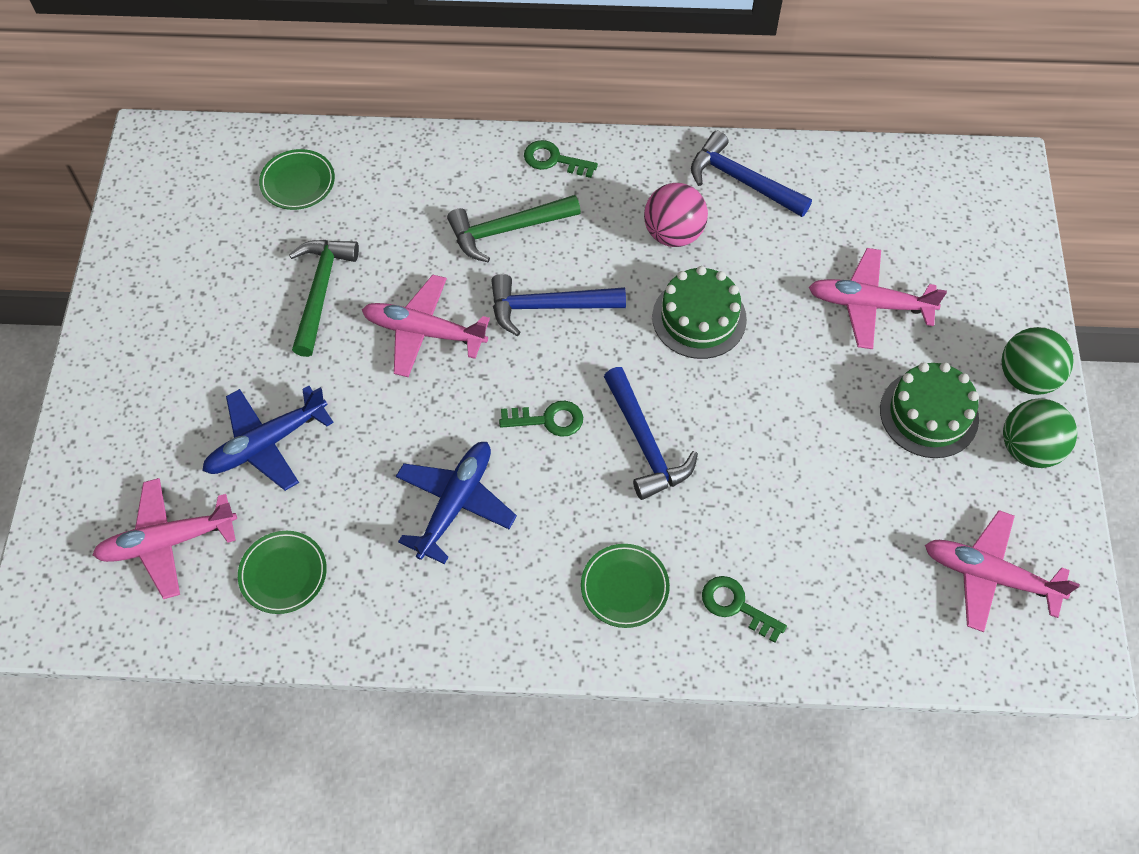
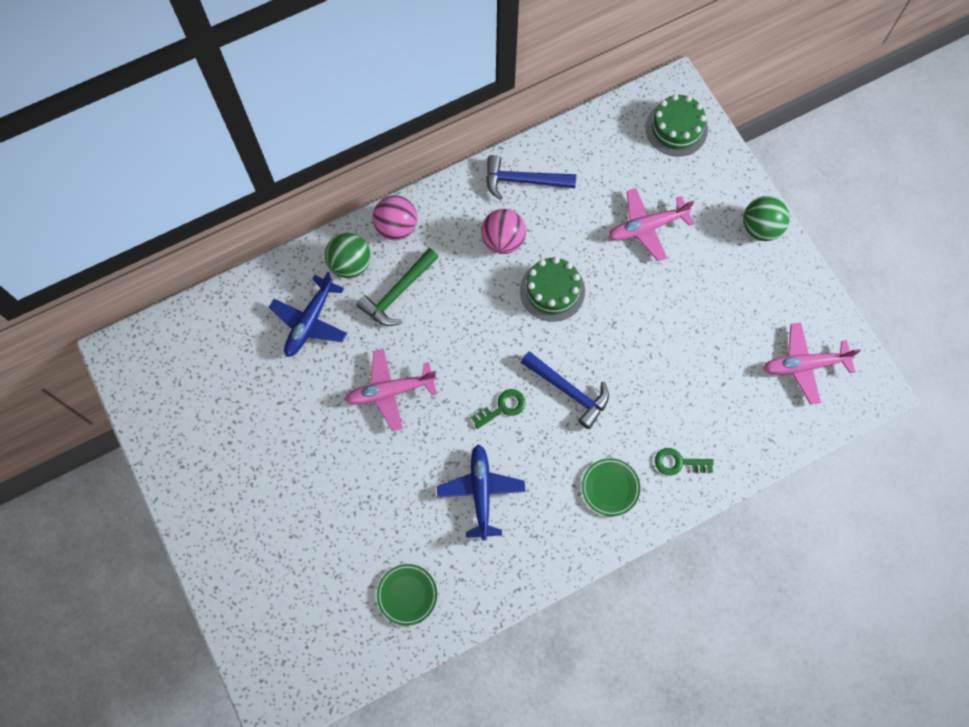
camera: 30 degrees left, 10 degrees up
(167, 542) = (322, 616): pink plane -> none
(266, 443) = (341, 519): blue plane -> blue plane (310, 322)
(298, 182) = (239, 331): green plate -> none
(320, 291) = (306, 400): green hammer -> none
(548, 306) = (456, 332): blue hammer -> none
(553, 160) = (396, 227): green key -> pink ball
(929, 414) = (719, 282): green cake -> green cake (676, 128)
(1028, 448) = (785, 273): green ball -> green ball (350, 264)

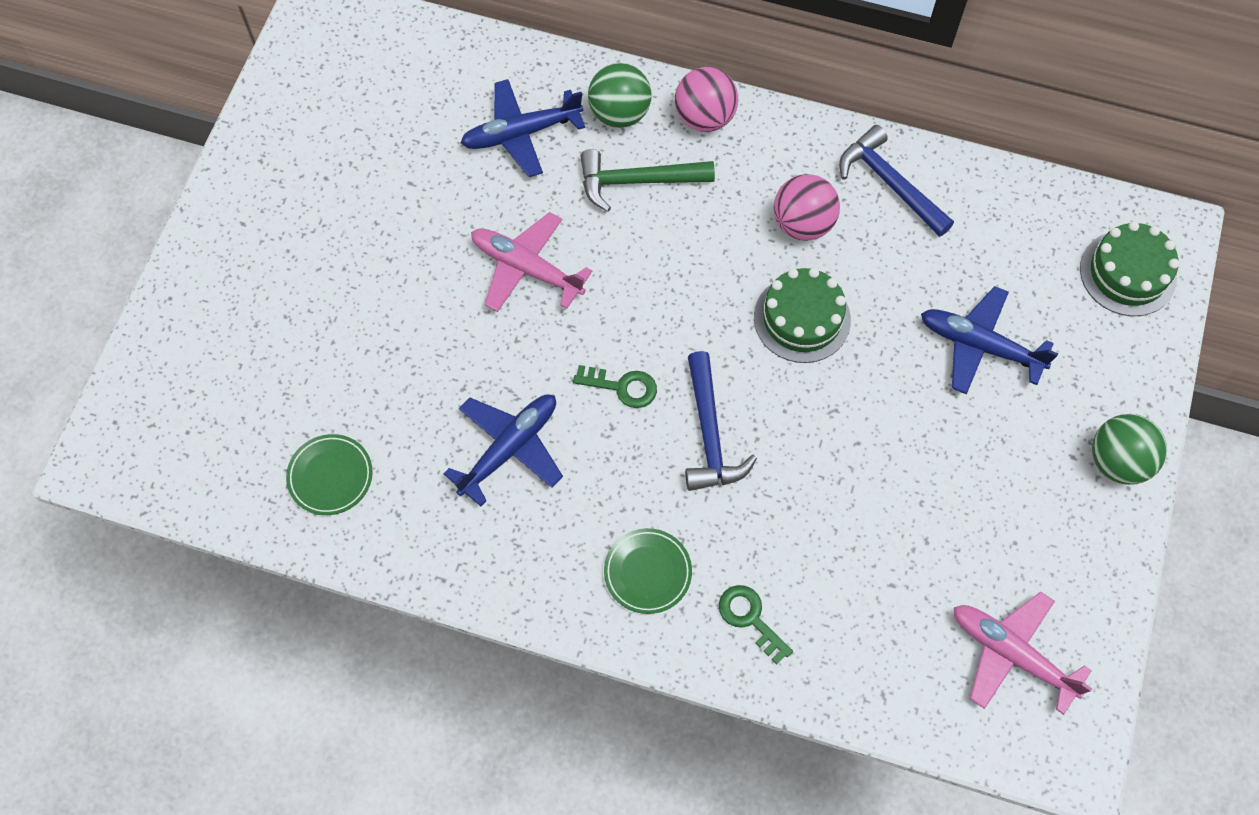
camera: 45 degrees right, 5 degrees down
(646, 227) = (979, 345): pink plane -> blue plane

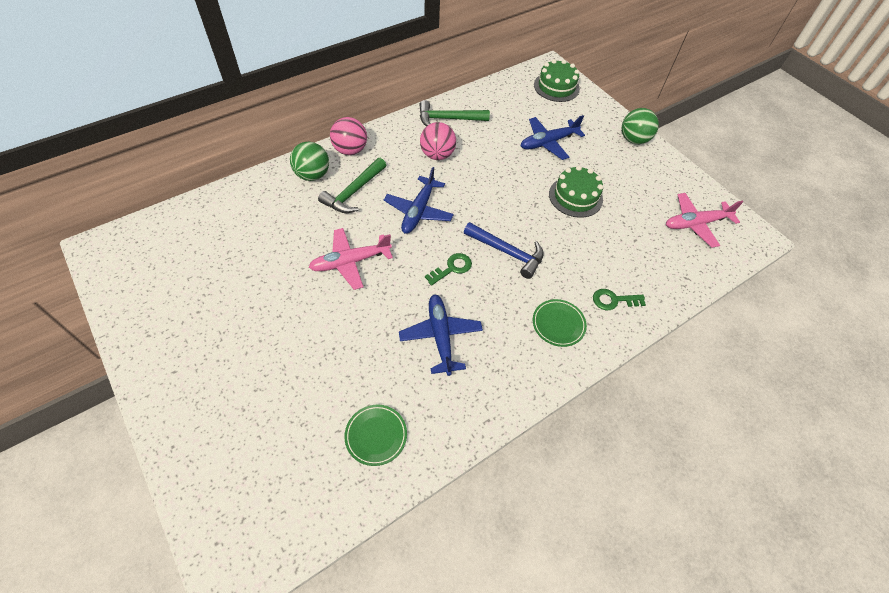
camera: 55 degrees left, 10 degrees down
(521, 133) = (277, 215): blue plane -> blue plane (418, 211)
(802, 318) = (481, 185): green cake -> green cake (575, 196)
(890, 183) = (448, 119): blue hammer -> green hammer

